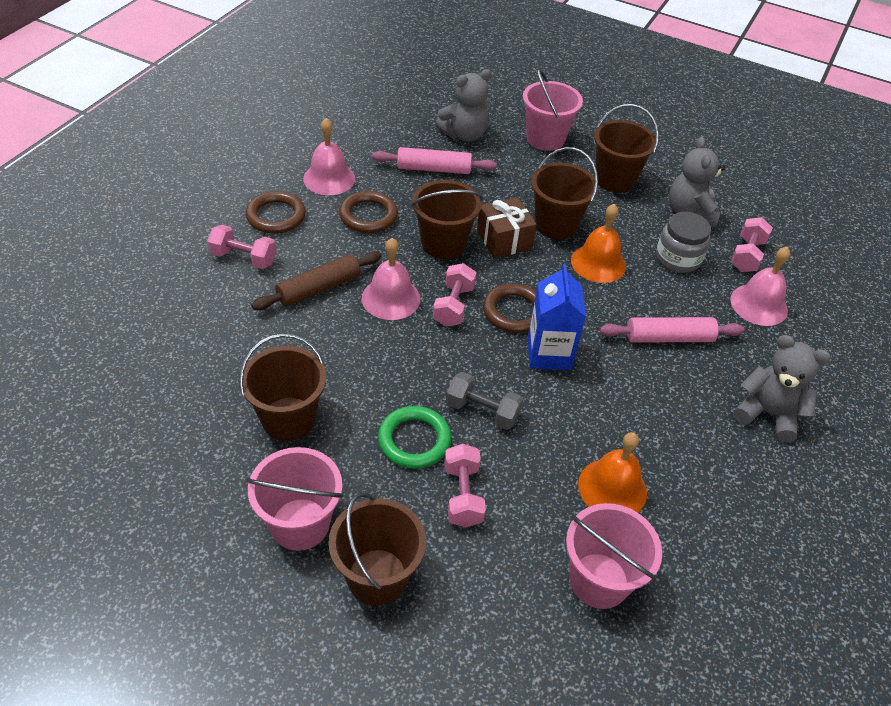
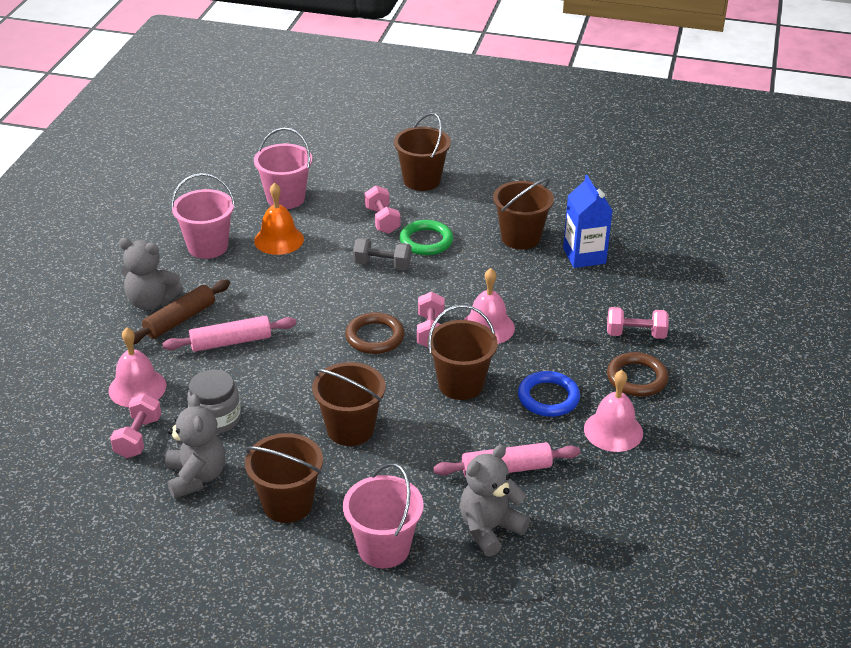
camera: 170 degrees right, 10 degrees down
(300, 524) = (480, 193): pink bucket -> pink bucket (207, 247)
(319, 288) = (553, 323): brown rolling pin -> brown rolling pin (180, 319)
(368, 216) = (548, 397): brown ring -> blue ring
(504, 240) = (401, 401): brown gift -> none
(549, 353) = (337, 311): blue carton -> blue carton (584, 256)
(598, 263) = (300, 397): orange bell -> none

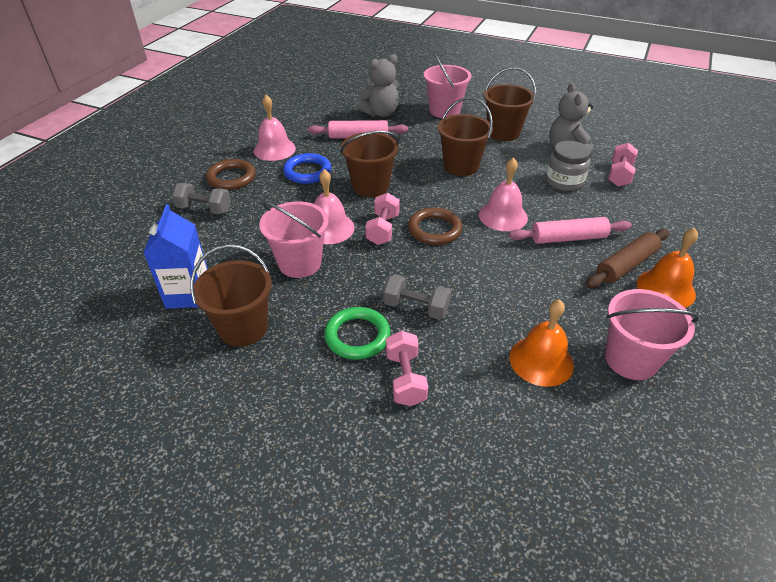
camera: 170 degrees left, 5 degrees up
(137, 388) = (638, 208): pink bell -> pink bell (503, 216)
(151, 302) = (665, 288): grey teddy bear -> orange bell
(285, 198) = (542, 443): pink bucket -> pink bucket (300, 263)
(422, 180) = (330, 459): brown bucket -> none
(635, 334) = (204, 209): pink dumbbell -> grey dumbbell

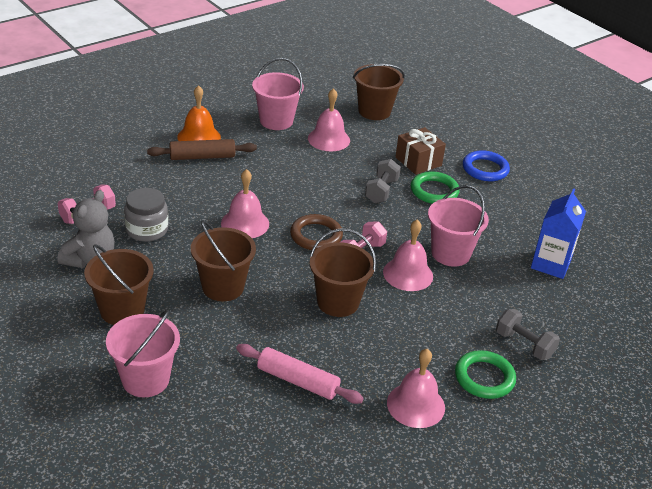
camera: 155 degrees left, 5 degrees down
(231, 178) = (484, 378): brown ring -> green ring
(243, 328) = (512, 225): brown bucket -> brown bucket (374, 111)
(307, 172) = (393, 350): blue ring -> blue ring (485, 169)
(380, 113) = (233, 415): grey teddy bear -> none
(405, 378) = (418, 161): pink dumbbell -> brown gift
(416, 308) = (381, 191): grey dumbbell -> grey dumbbell turned 60 degrees clockwise
(541, 360) = (329, 139): orange bell -> pink bell
(568, 238) = (216, 187): pink rolling pin -> none

